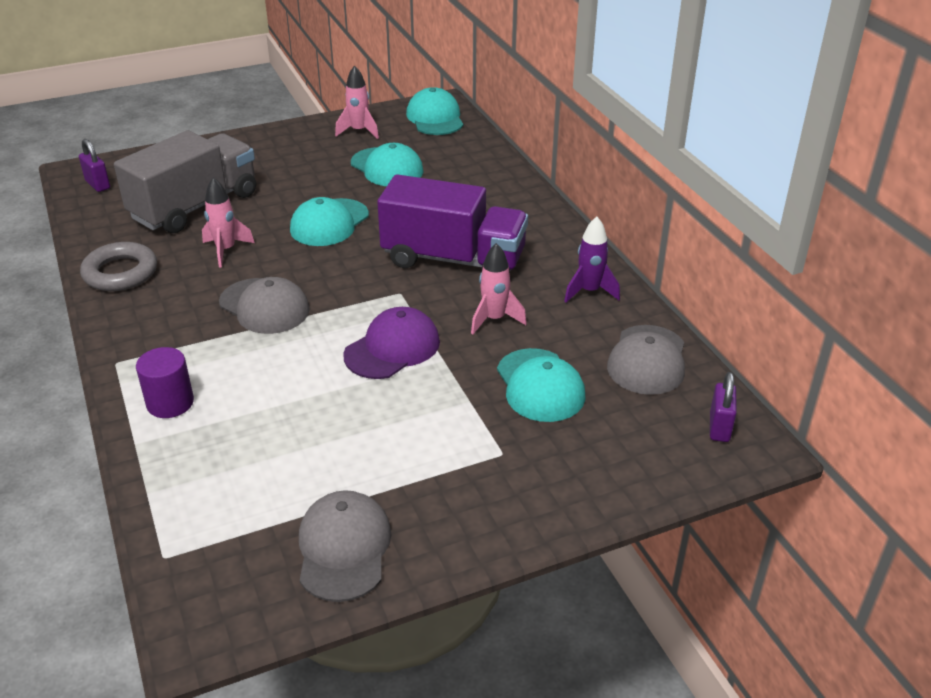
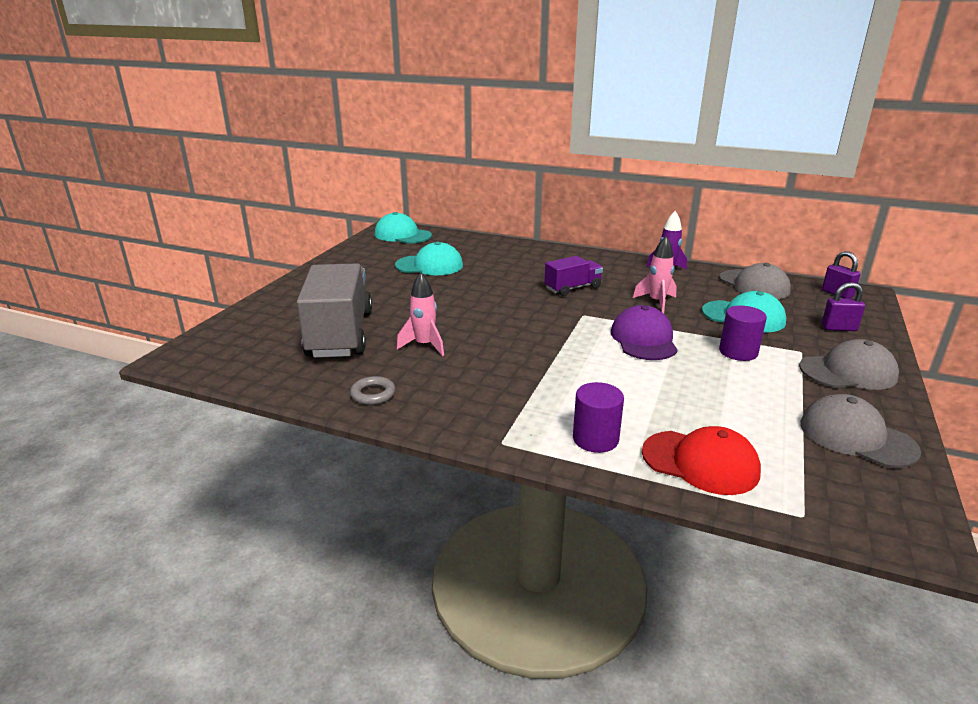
camera: 45 degrees left, 10 degrees down
(98, 185) = (218, 357): purple padlock -> purple padlock (839, 328)
(120, 273) = (373, 394): grey ring -> grey ring, size x0.58
(191, 471) = (700, 462): none -> red cap
(264, 306) = (524, 359): grey cap -> grey cap (848, 372)
(329, 223) = (459, 303): turquoise cap -> none
(359, 131) = (367, 256): pink rocket -> none
(442, 414) = (738, 352): none -> purple cylinder
(453, 259) = (572, 288): purple truck -> purple truck, size x0.51

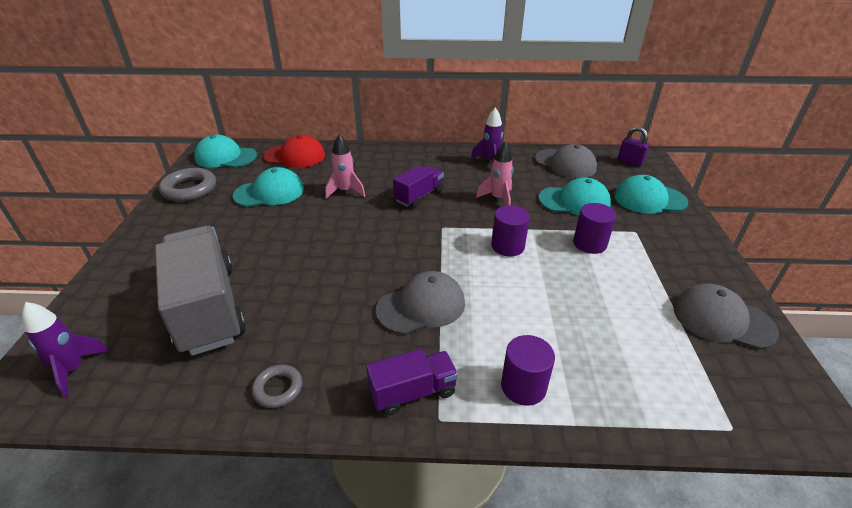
camera: 20 degrees left, 10 degrees up
(224, 352) = (73, 369): none -> purple rocket
(361, 253) = (189, 189): none -> grey ring
(424, 345) = (306, 303): pink rocket -> pink rocket (345, 191)
(487, 421) = (413, 392): none -> purple truck
(643, 339) = (507, 246): purple cap -> purple cylinder
(700, 462) = (624, 389): red cap -> red cap (295, 156)
(839, 328) = (649, 199): purple padlock -> turquoise cap
(848, 372) = (680, 247): grey cap -> grey cap (421, 306)

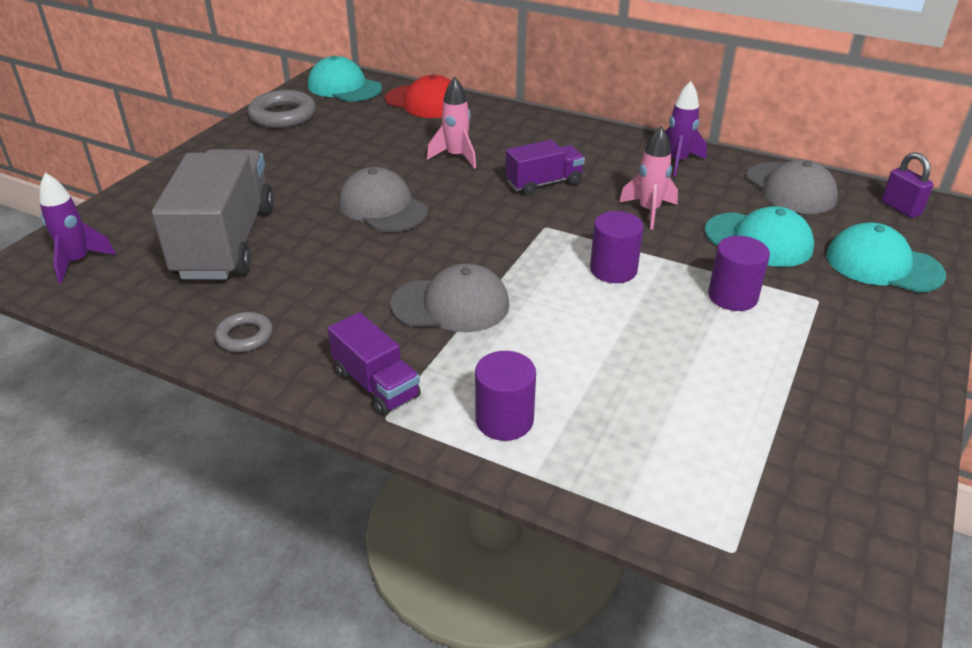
camera: 25 degrees right, 0 degrees up
(269, 192) = (366, 138): turquoise cap -> none
(413, 392) = (376, 384): purple truck -> purple truck turned 45 degrees clockwise
(722, 320) = (845, 438): grey cap -> grey cap (383, 207)

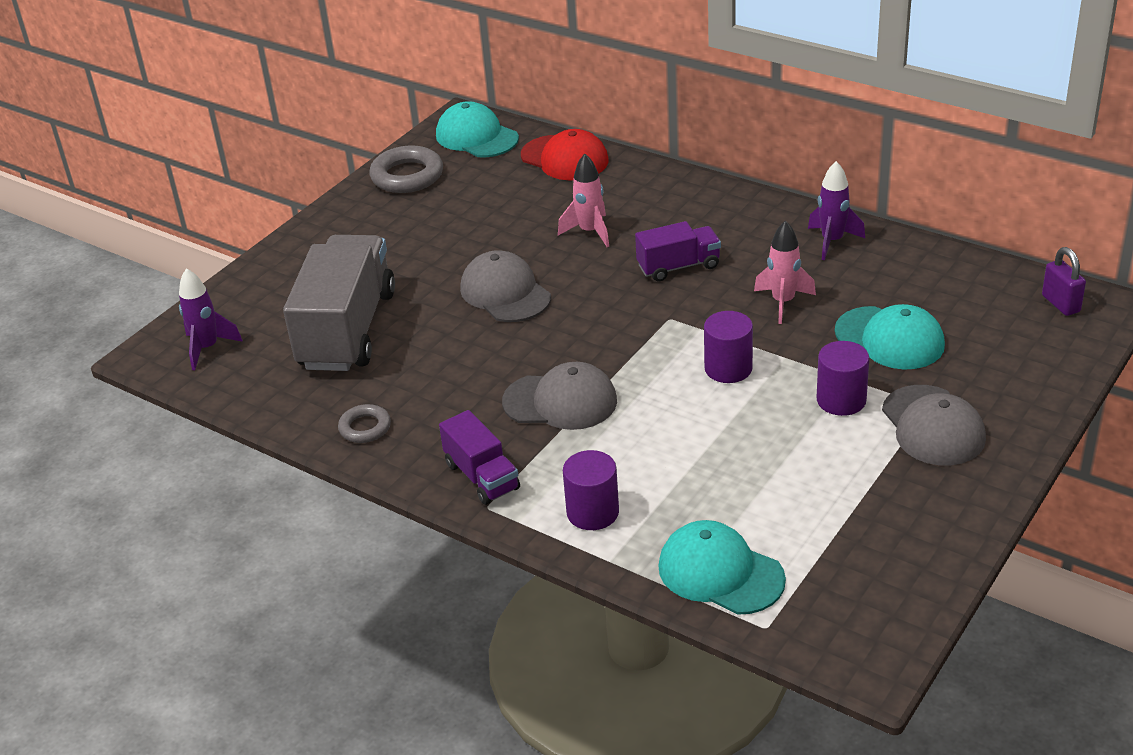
camera: 10 degrees right, 0 degrees up
(790, 188) = (947, 277): grey cap -> grey cap (933, 426)
(883, 265) = (1011, 370): turquoise cap -> turquoise cap (720, 573)

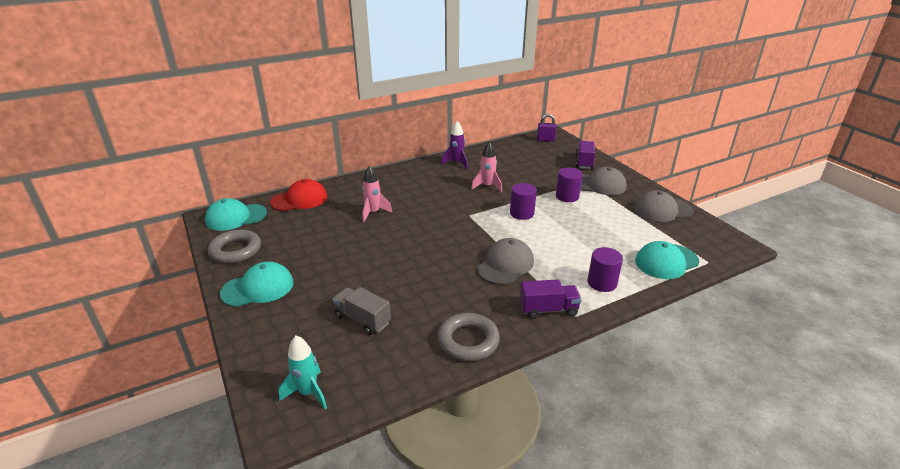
camera: 65 degrees left, 5 degrees down
(207, 348) = (308, 393): purple rocket -> turquoise rocket
(347, 330) = (362, 319): grey truck -> grey truck, size x0.51
(365, 428) = (468, 341): grey ring -> grey ring, size x1.72
(505, 293) = (394, 253): grey cap -> grey cap (662, 210)
(678, 266) = (431, 200): purple truck -> purple truck (584, 162)
(890, 338) = (535, 174): turquoise cap -> turquoise cap (258, 288)

